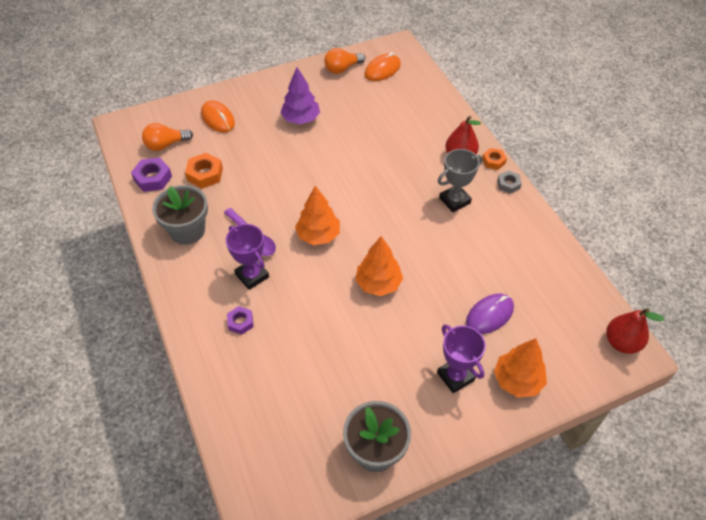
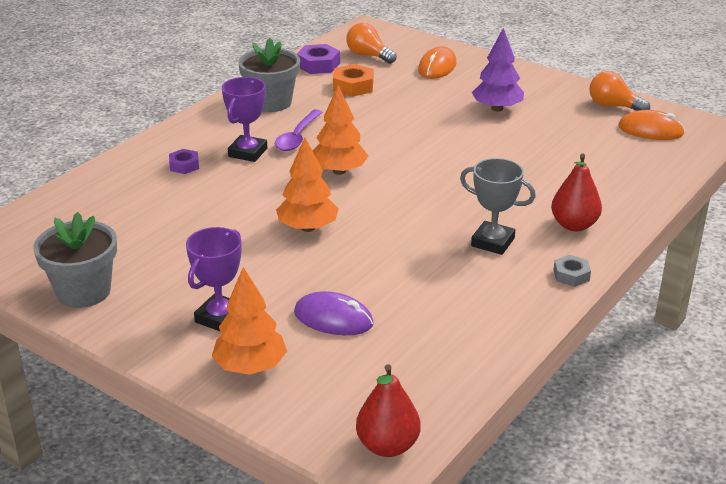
camera: 60 degrees right, 20 degrees down
(493, 161) = (599, 252): orange nut -> none

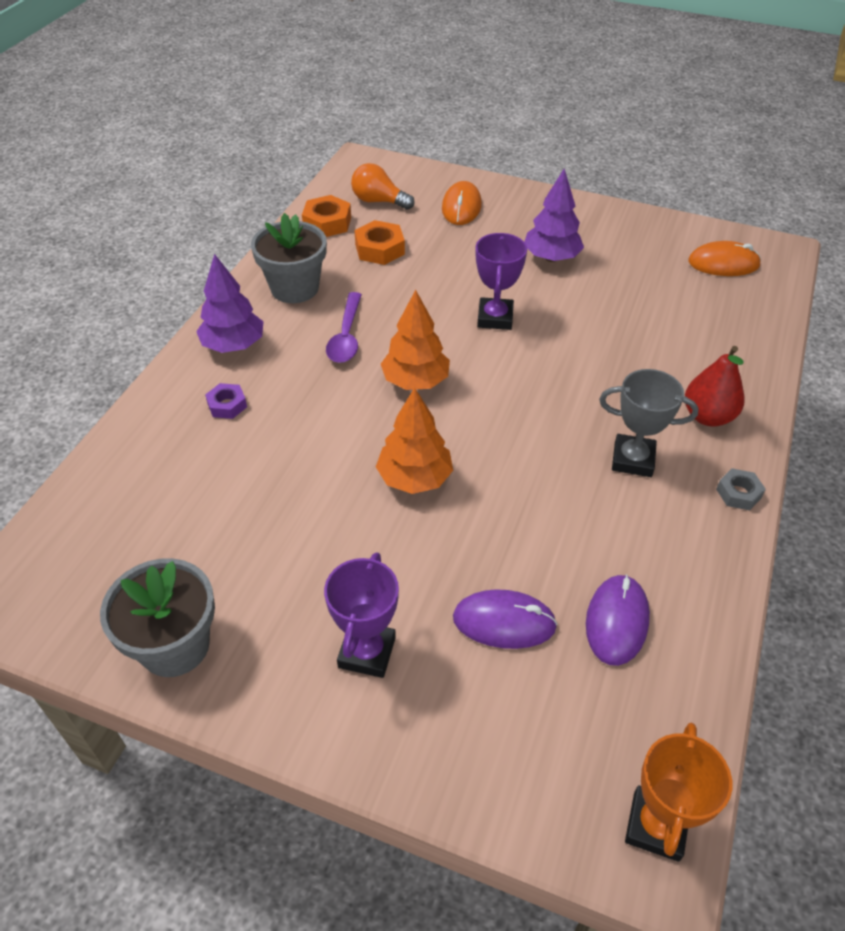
camera: 15 degrees left, 15 degrees up
(206, 131) = (234, 345): none -> purple tree
(248, 152) = (296, 371): purple trophy -> purple trophy (495, 318)
(250, 367) = (436, 729): orange tree -> none
(318, 65) = (327, 223): purple nut -> orange nut
(387, 446) = (656, 826): red pear -> orange trophy
(423, 332) = (617, 621): none -> purple mouse
(613, 106) = (670, 235): orange light bulb -> none

